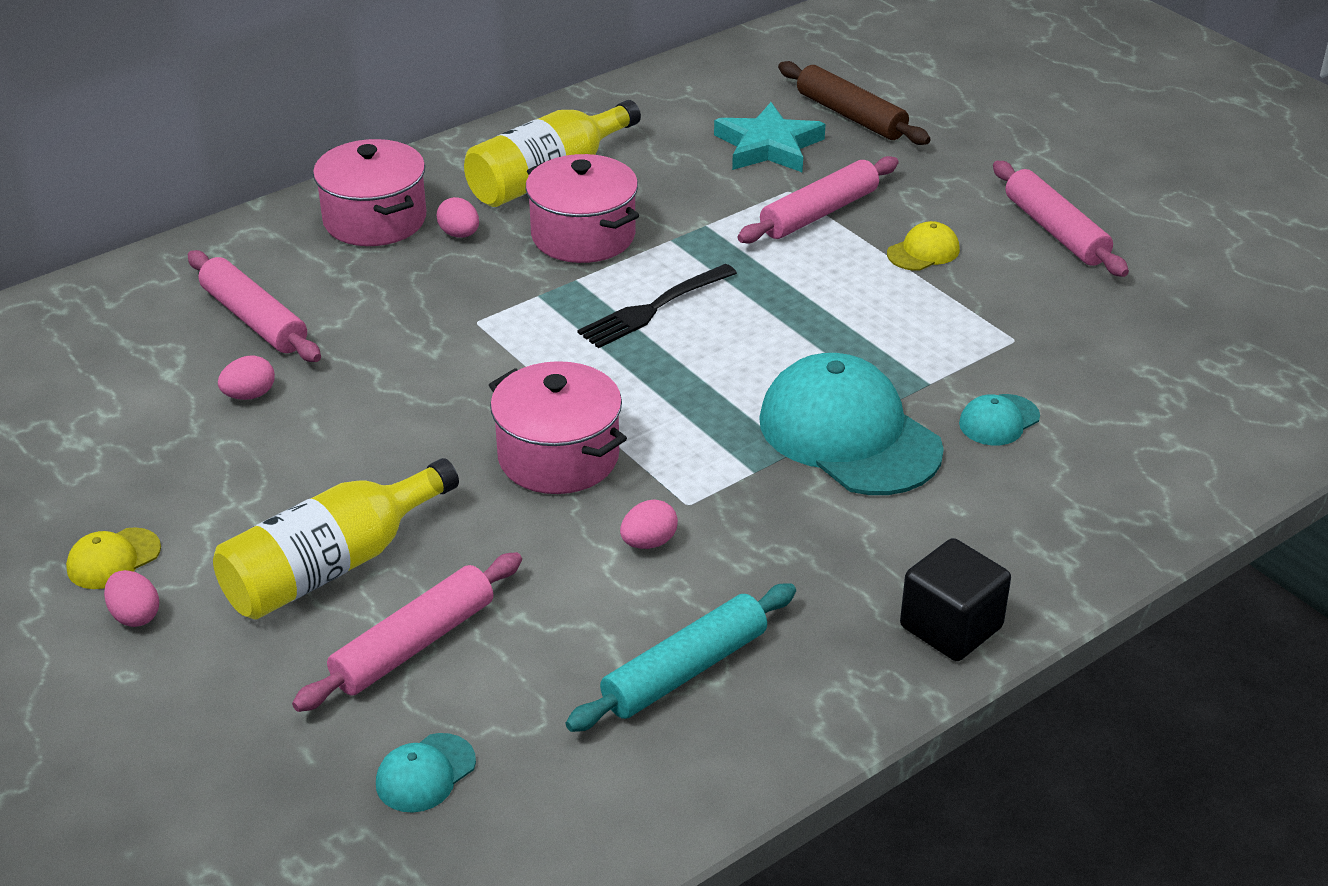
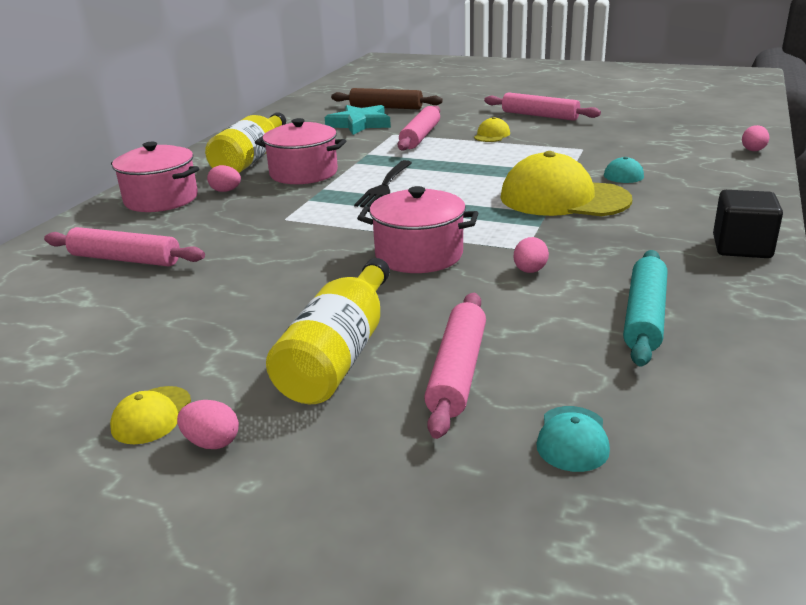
camera: 30 degrees left, 10 degrees down
(249, 395) = (165, 293): pink egg -> pink egg (753, 151)
(849, 434) = (563, 198): turquoise cap -> yellow cap

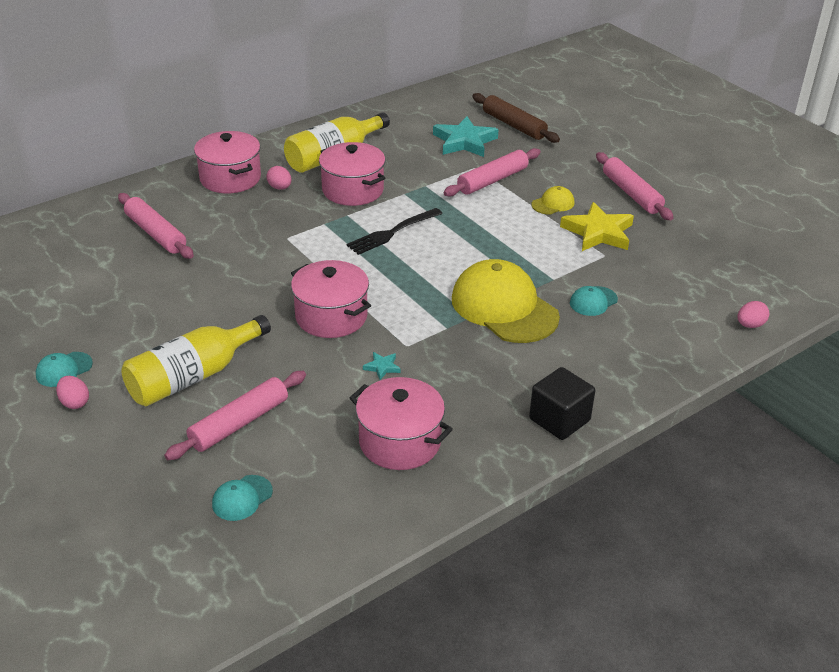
camera: 30 degrees right, 10 degrees up
(151, 415) = (64, 369): yellow cap -> turquoise cap
(530, 271) = (382, 367): pink egg -> turquoise star
(555, 139) = (598, 232): none -> yellow star
(644, 316) = (400, 442): turquoise rolling pin -> pink pot

